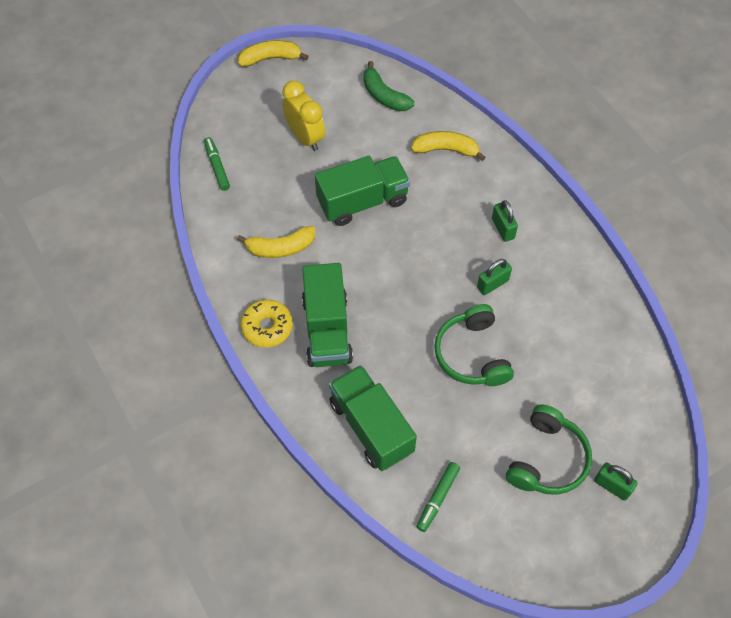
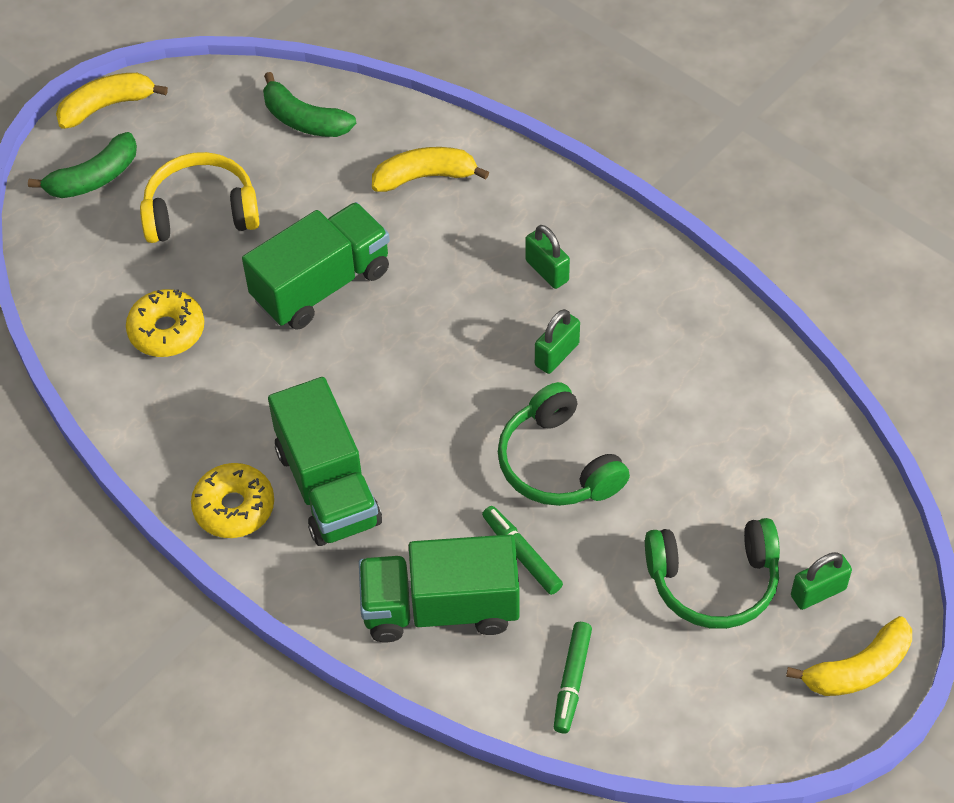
camera: 15 degrees left, 5 degrees down
(217, 167) = (76, 290): green marker -> green marker (521, 554)
(249, 100) = (94, 178): none -> green banana
(262, 206) = (167, 331): none -> yellow donut
(280, 248) = (217, 385): yellow banana -> yellow banana (858, 669)
(305, 137) = (201, 212): yellow clock -> yellow headphones
(371, 427) = (440, 608): green truck -> green truck turned 45 degrees counterclockwise
(547, 459) = (713, 581): green headphones -> green headphones turned 75 degrees clockwise
(612, 486) = (818, 592): green padlock -> green padlock turned 45 degrees counterclockwise

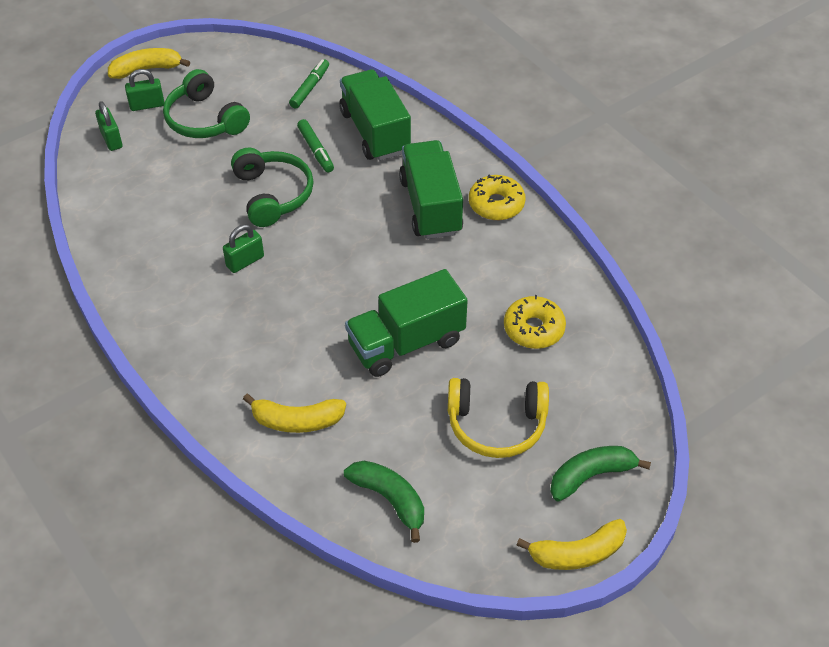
camera: 170 degrees left, 5 degrees down
(440, 608) = (375, 132): green truck -> green truck turned 120 degrees counterclockwise
(547, 271) = (227, 322): green padlock -> green padlock (111, 139)
(713, 581) = (205, 119): green headphones -> green headphones turned 135 degrees counterclockwise

